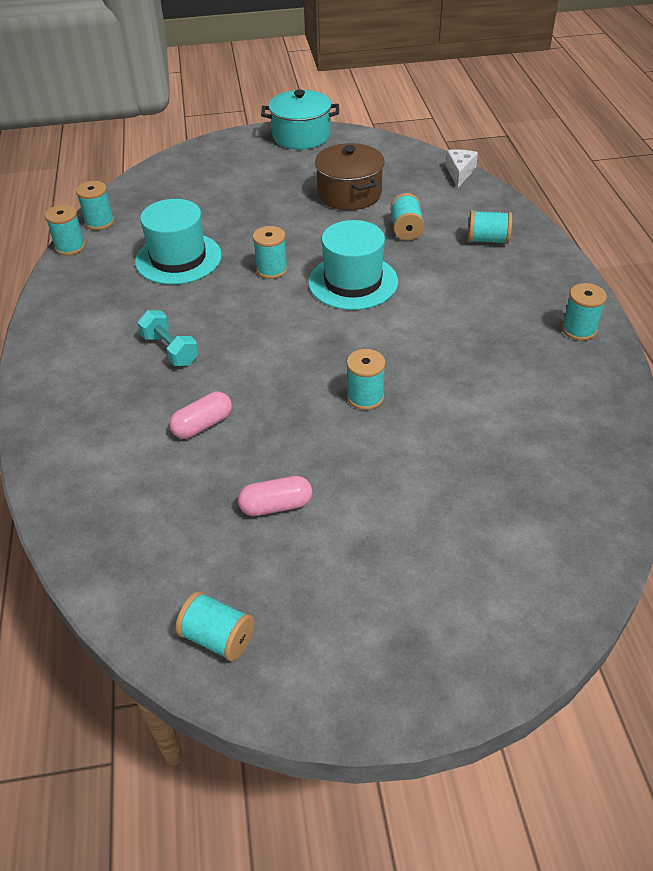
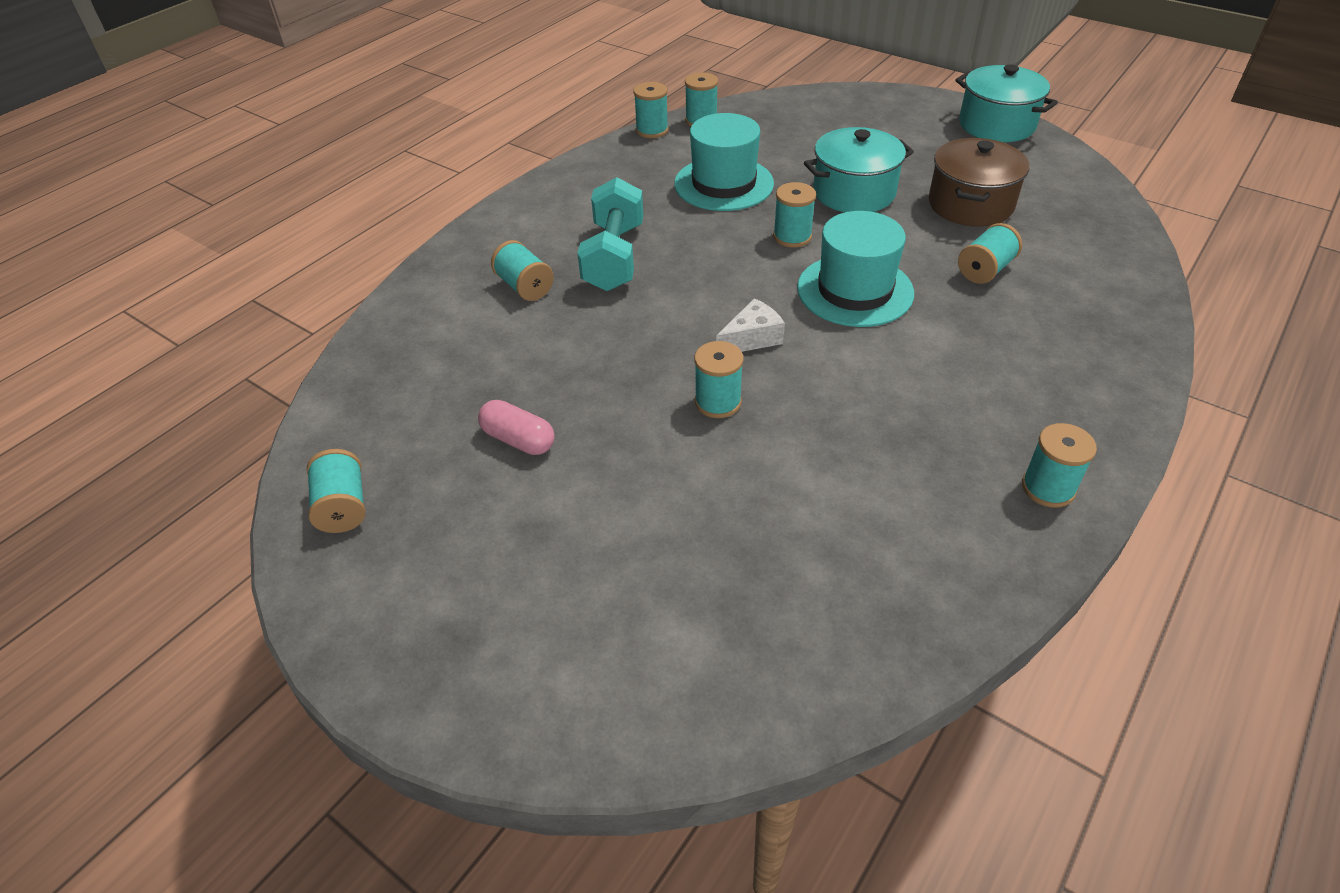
camera: 45 degrees right, 0 degrees up
(170, 350) = (614, 257): turquoise dumbbell -> turquoise dumbbell, size x1.57
(203, 425) = (555, 334): pink capsule -> none
(272, 221) = (854, 192): none -> turquoise pot
(459, 173) = (1136, 243): white cheese -> white cheese (752, 339)
(487, 240) = (1069, 330): turquoise spool -> turquoise spool (524, 286)

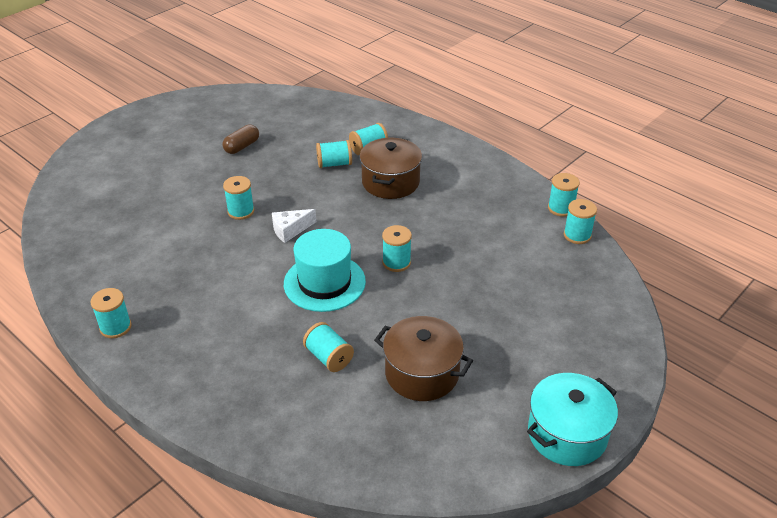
camera: 95 degrees right, 5 degrees down
(343, 506) = (222, 103): turquoise spool -> turquoise spool (334, 164)
(518, 440) = (242, 146): pink capsule -> brown capsule
(614, 257) = (390, 182): turquoise dumbbell -> brown pot
(723, 184) = (474, 237): turquoise hat -> none
(752, 339) = (290, 230): white cheese -> white cheese turned 90 degrees clockwise
(854, 192) = (452, 305): turquoise pot -> none

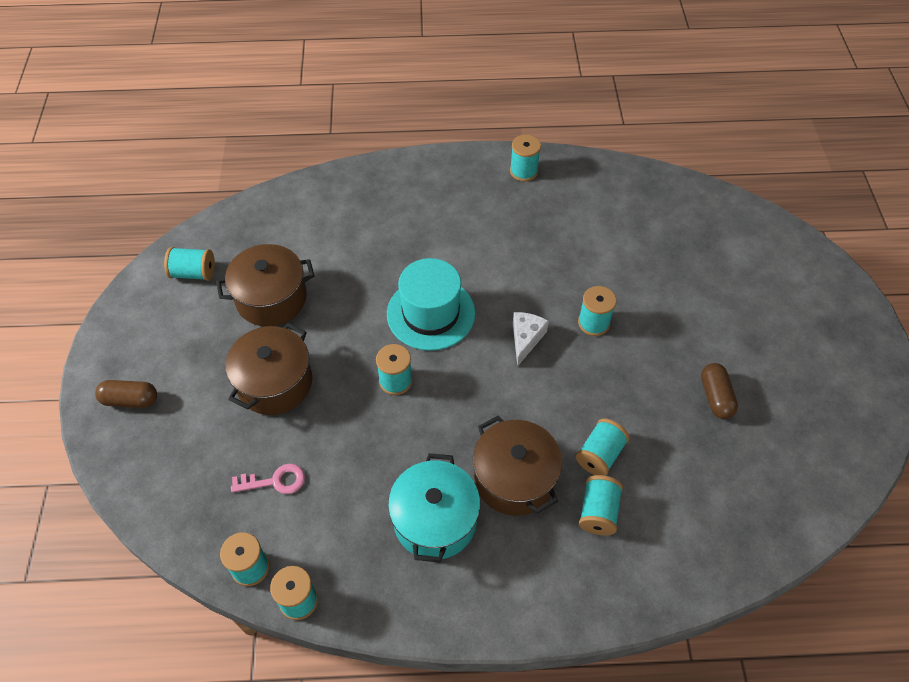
camera: 135 degrees right, 15 degrees up
(329, 357) = (352, 260): turquoise spool -> turquoise spool (194, 273)
(476, 314) = (275, 383): none -> brown pot
(527, 262) = (275, 481): none -> pink key
(567, 434) = (123, 332): turquoise pot -> turquoise pot (435, 520)
(594, 374) = (130, 400): none -> brown capsule

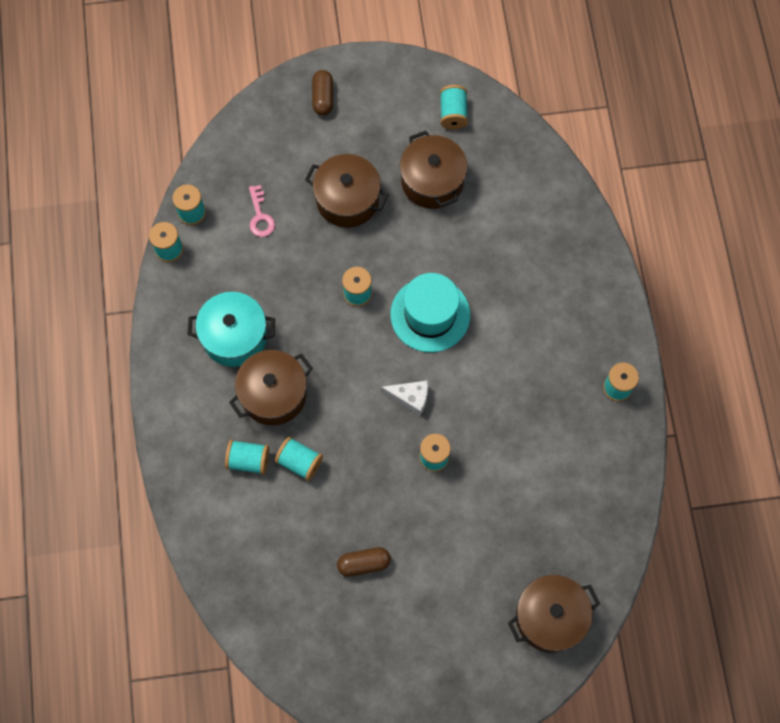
camera: 85 degrees right, 15 degrees up
(753, 243) = (550, 617): none -> brown pot

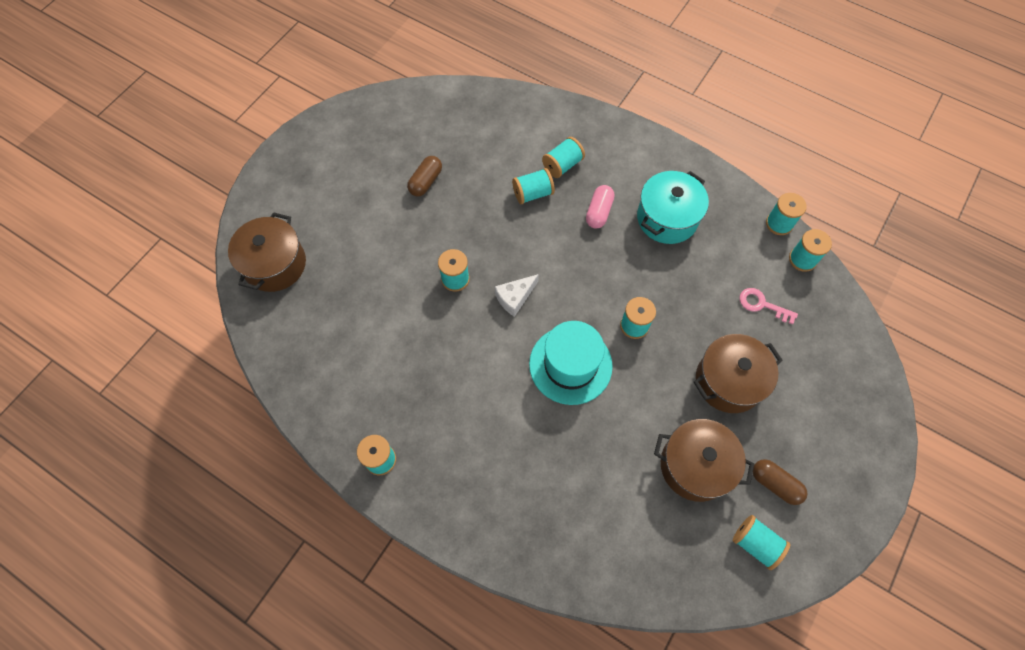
camera: 130 degrees right, 5 degrees down
(273, 394) = (599, 212): brown pot -> pink capsule
(323, 98) = (853, 438): brown capsule -> brown capsule (775, 484)

